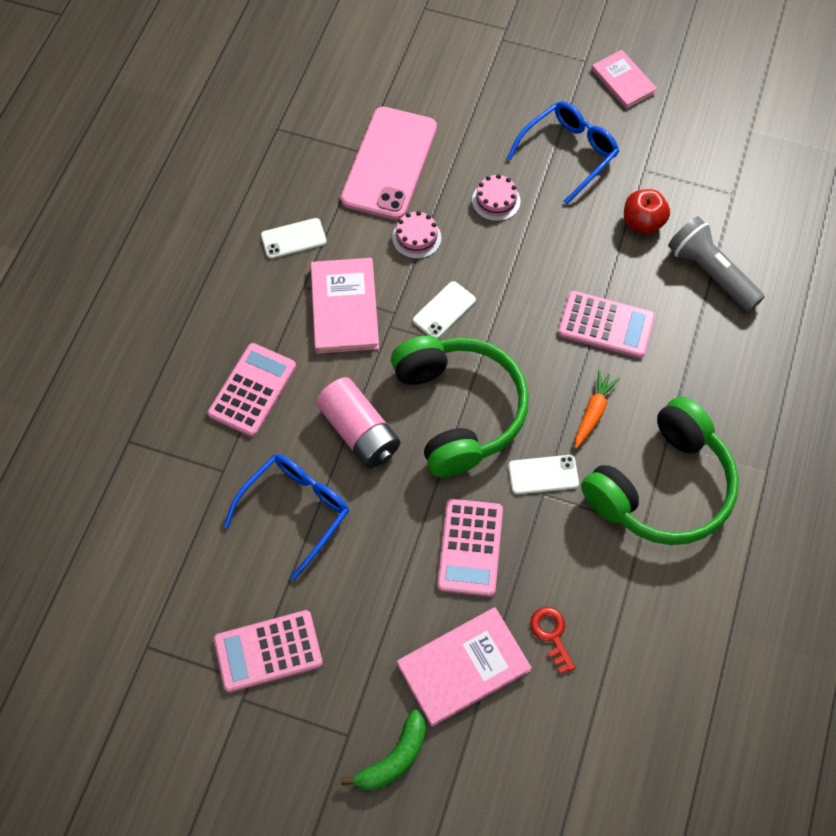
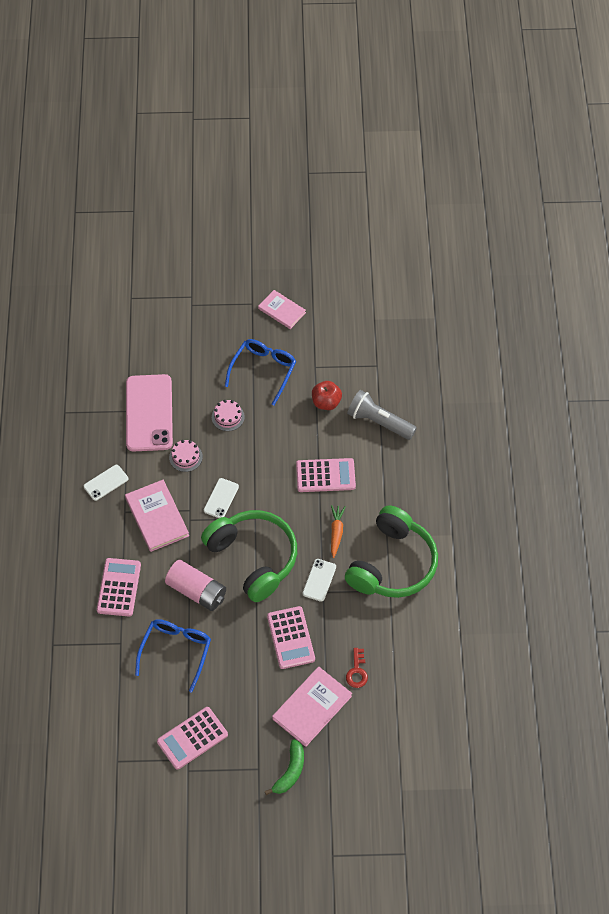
camera: 20 degrees left, 5 degrees down
(543, 475) = (319, 580): white phone -> white phone turned 45 degrees counterclockwise
(551, 635) = (357, 671): red key -> red key turned 135 degrees counterclockwise

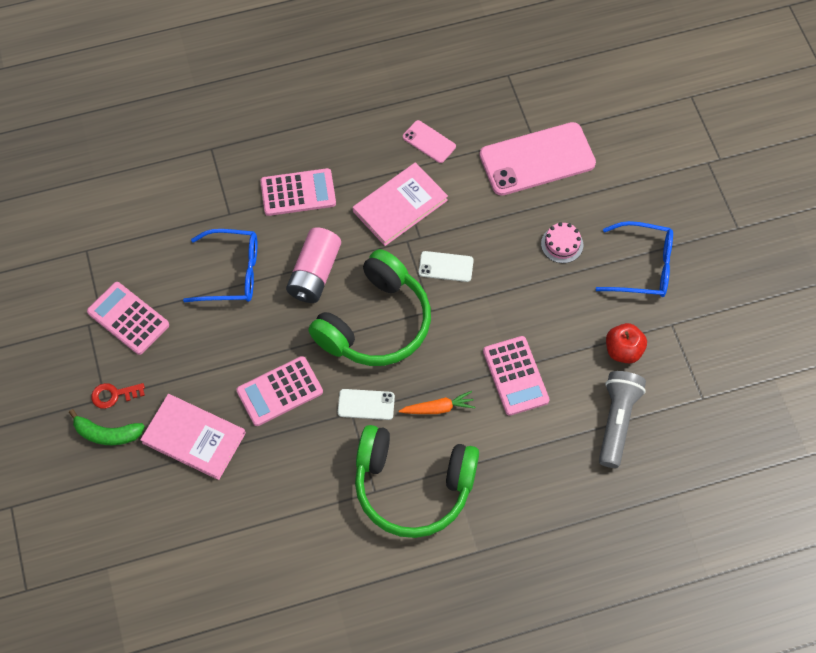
camera: 75 degrees right, 5 degrees up
(106, 483) = (429, 142): white phone -> pink phone
(185, 457) = (490, 214): pink cake -> none
(282, 310) = (741, 264): pink book -> none
(357, 671) = (253, 478): red key -> red key (114, 395)

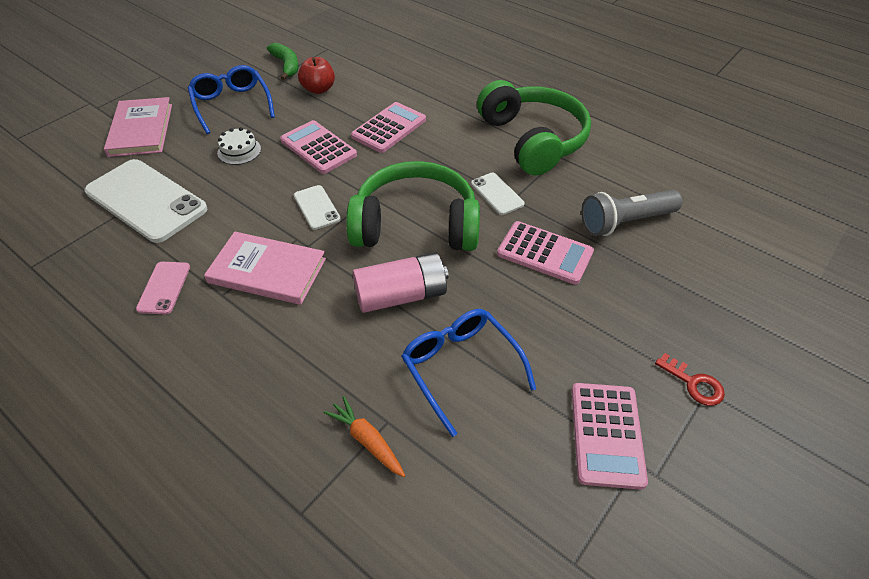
camera: 125 degrees left, 15 degrees down
(107, 434) = (732, 360): green banana -> green banana (286, 65)
(194, 438) = (652, 288): pink book -> pink book (141, 130)
(298, 193) = (308, 368): pink calculator -> pink calculator (318, 148)
(438, 408) = (457, 154): orange carrot -> orange carrot (367, 440)
(537, 159) = (146, 200): pink phone -> white phone
(562, 244) = (239, 151): pink cake -> white cake
(617, 421) = (380, 74): grey flashlight -> grey flashlight (625, 222)

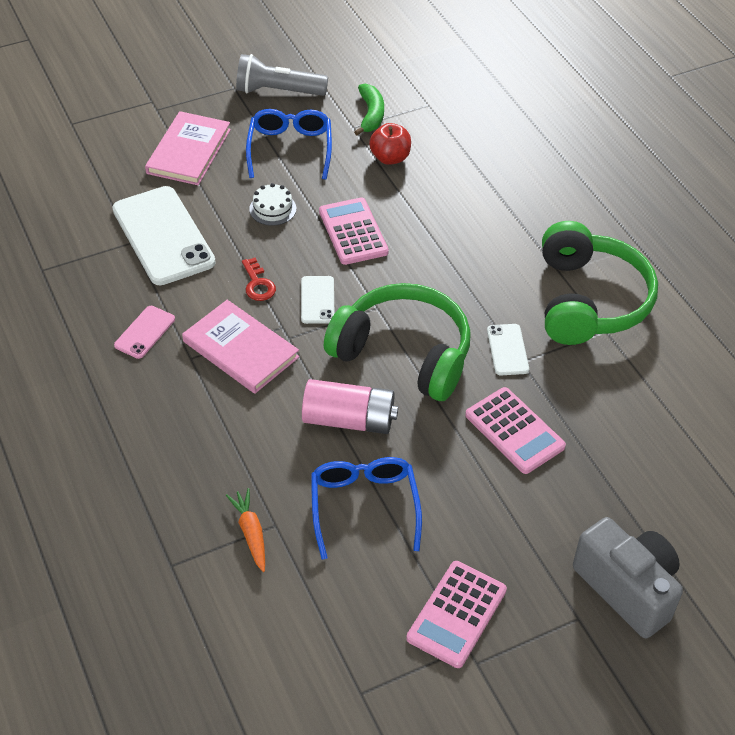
camera: 25 degrees right, 0 degrees up
(389, 128) = (439, 233): pink calculator -> none
(625, 222) = (623, 430): grey flashlight -> grey flashlight (278, 91)
(694, 383) = (570, 608): red key -> red key (258, 284)
(723, 346) = (627, 588): none -> grey camera

